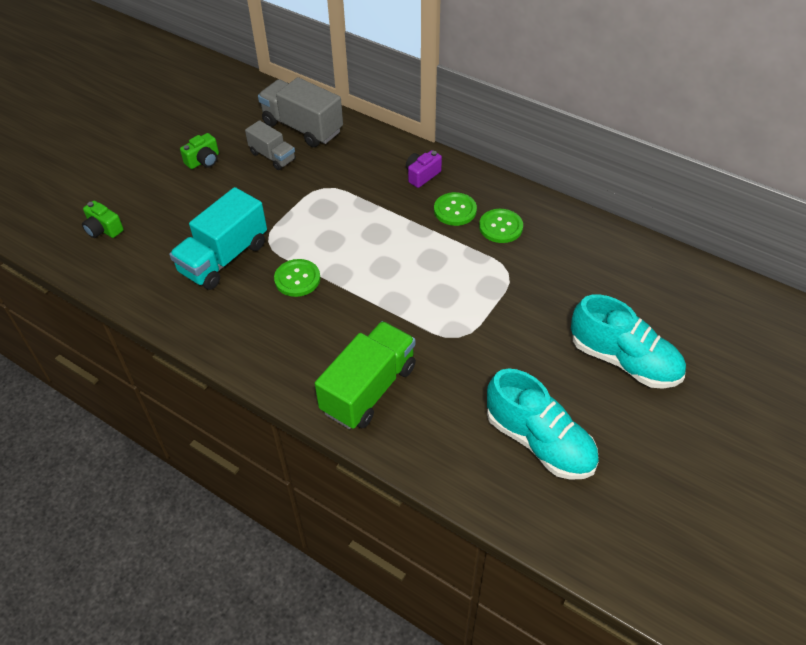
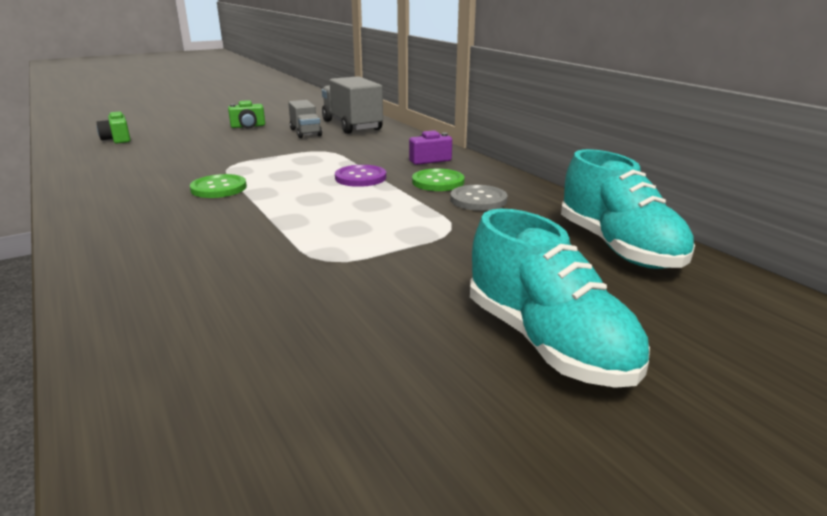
camera: 25 degrees right, 25 degrees down
(224, 258) = (178, 166): turquoise truck -> none
(369, 389) = (160, 272): green truck -> none
(392, 224) = (360, 178): none -> purple button
(500, 227) = (478, 200): green button -> grey button
(539, 441) = (305, 393): turquoise shoe -> turquoise shoe (618, 248)

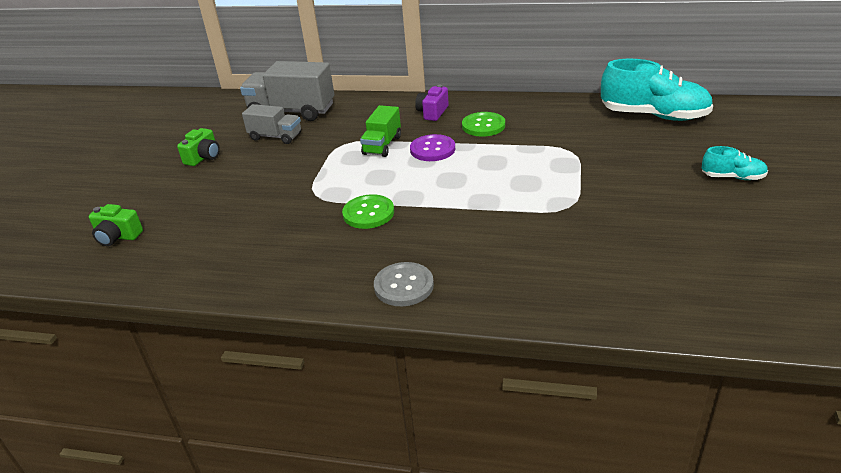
camera: 45 degrees left, 10 degrees up
(341, 161) = (382, 145): none -> green truck
(478, 200) = (535, 125): grey button -> grey button (404, 286)
(547, 343) = (732, 177): turquoise shoe -> turquoise shoe, size x0.50

